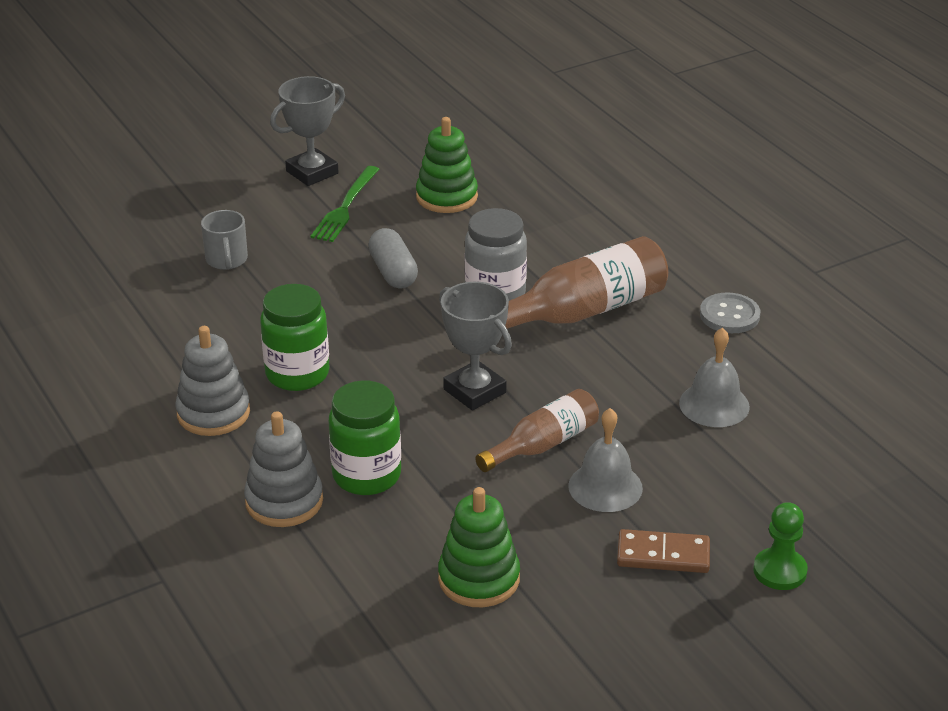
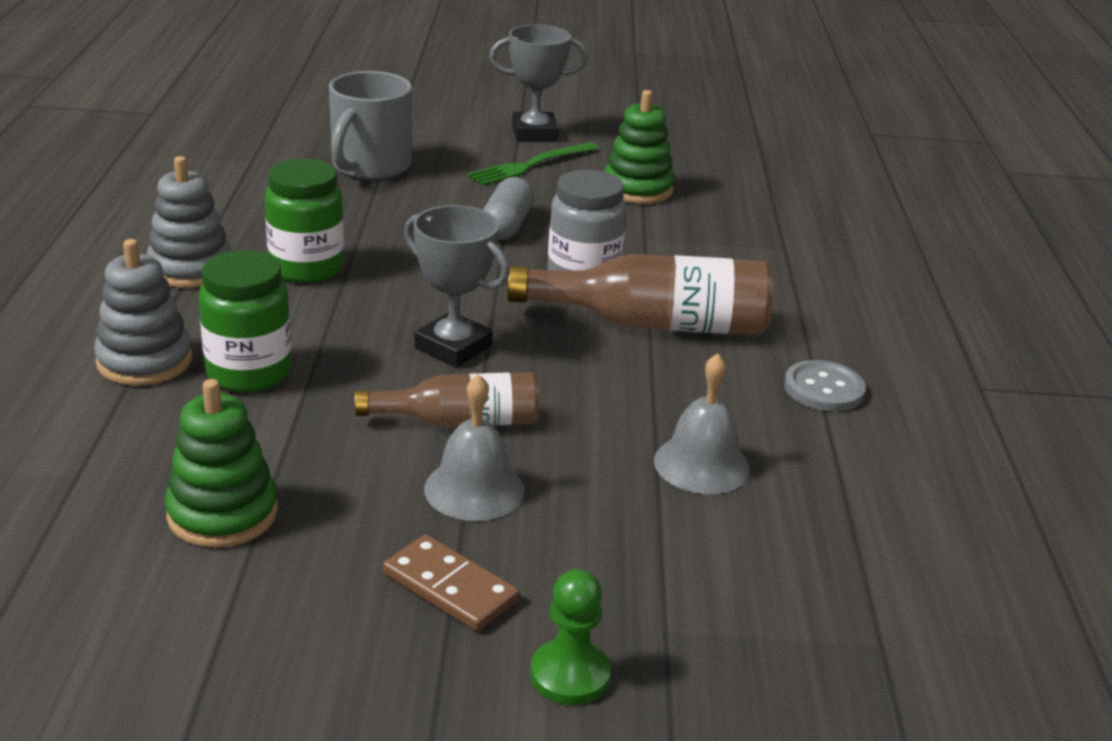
camera: 30 degrees right, 5 degrees down
(227, 260) = (369, 167): grey mug -> grey mug, size x1.73
(474, 391) = (453, 347): grey trophy -> grey trophy turned 45 degrees counterclockwise

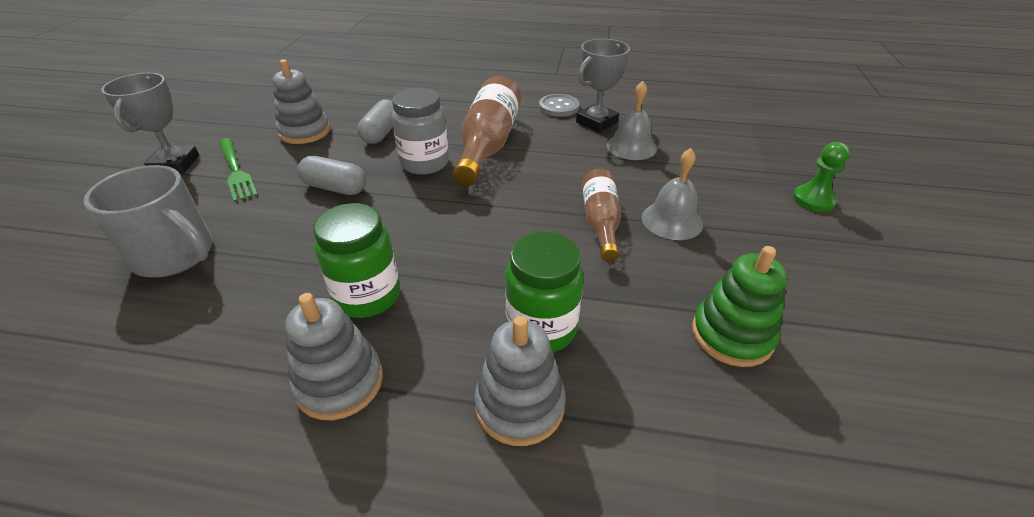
camera: 80 degrees left, 10 degrees up
(450, 587) = (765, 233): brown domino -> none
(453, 347) = (508, 221): grey trophy -> grey trophy (596, 122)
(637, 189) = (305, 132): green stacking toy -> grey stacking toy
(656, 239) = (381, 133): none -> grey capsule

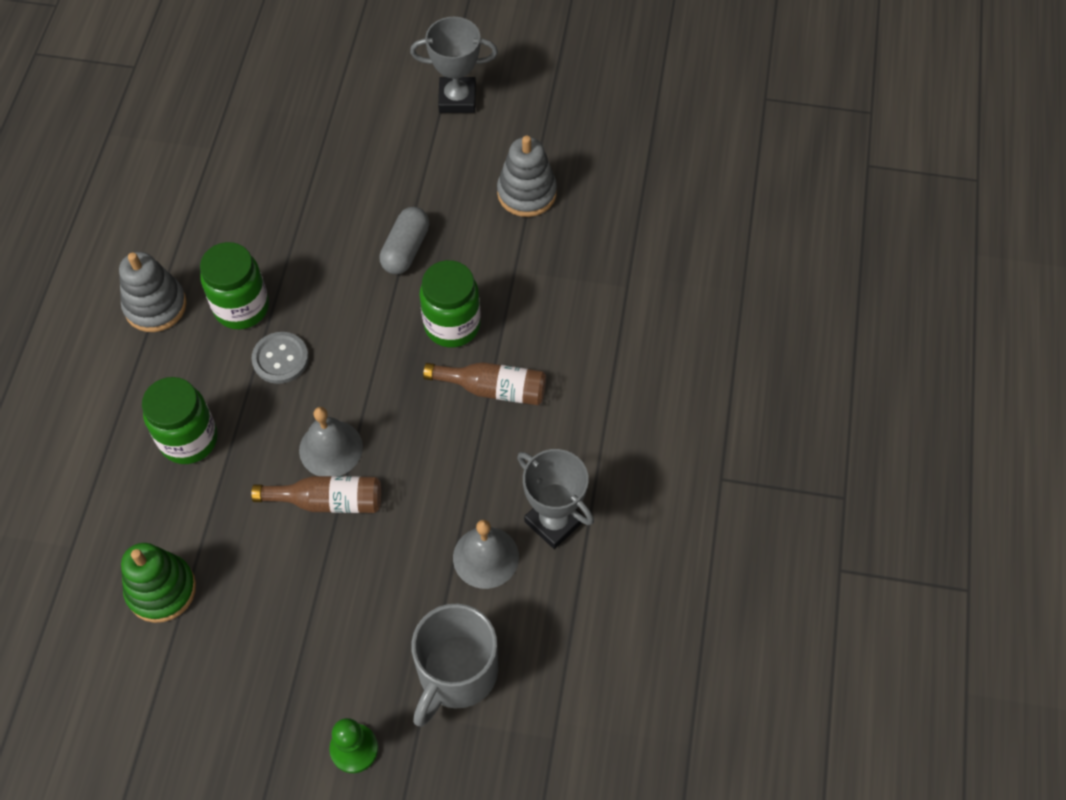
camera: 90 degrees right, 20 degrees up
(176, 255) = (308, 156): grey mug -> grey mug (456, 673)
(236, 170) = (443, 154): green fork -> none
(381, 133) = (524, 271): grey capsule -> none
(424, 163) = (452, 325): grey jar -> green jar
(488, 145) = (493, 389): brown bottle -> brown bottle, size x0.62
(519, 405) = (118, 423): grey stacking toy -> none
(559, 107) = (600, 475): grey button -> grey button (280, 359)
(672, 220) = (325, 574): grey bell -> grey bell (331, 448)

